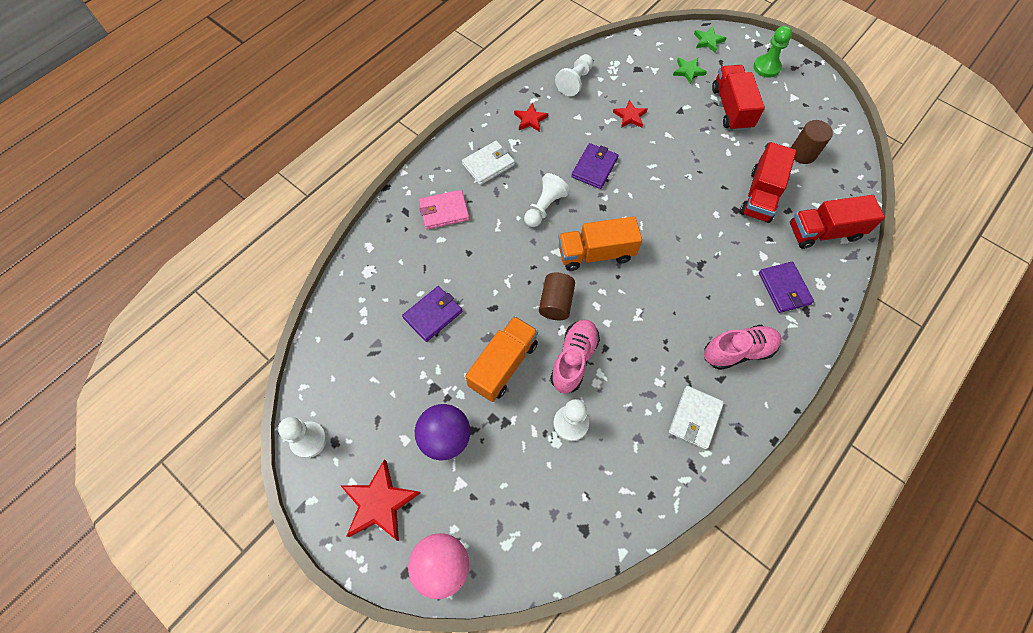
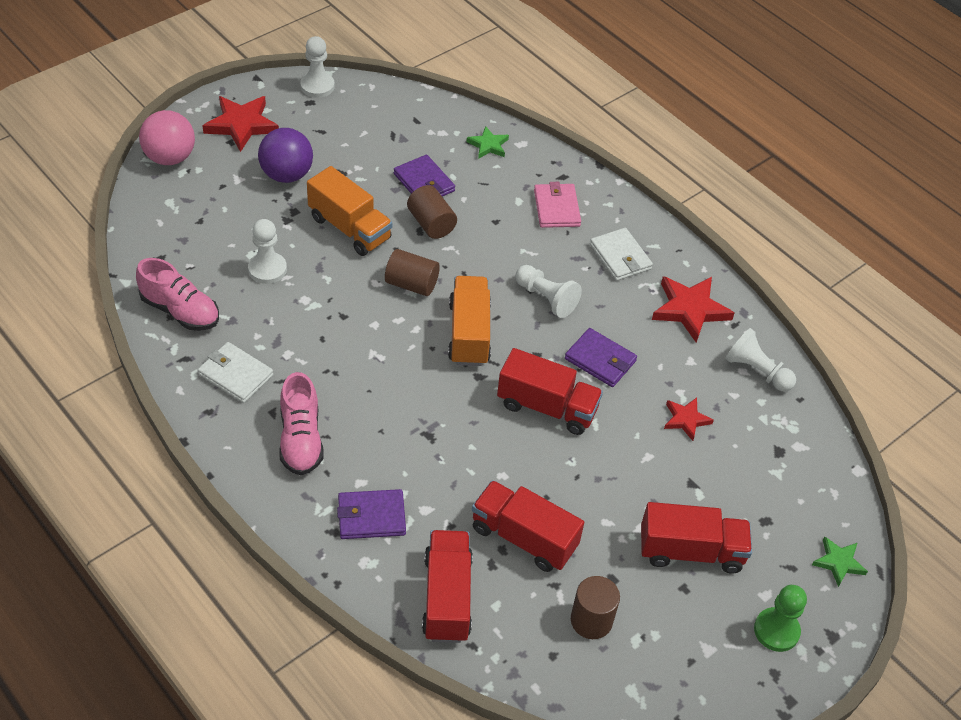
camera: 95 degrees right, 15 degrees down
(483, 300) = (431, 224): none -> brown cylinder
(530, 119) = (690, 310): red star -> red star, size x1.73
(574, 359) = (337, 286): pink shoe -> pink shoe (180, 311)
(648, 195) = (547, 407): none -> red truck
(688, 71) = (771, 516): green star -> green star (488, 145)

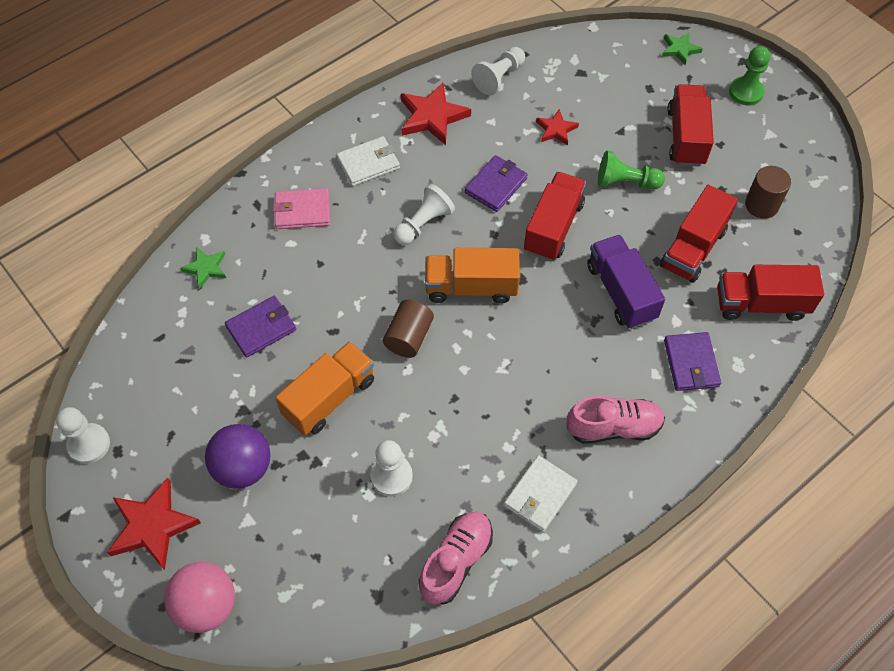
camera: 85 degrees left, 10 degrees up
(431, 224) = (323, 321): brown cylinder -> none
(463, 461) = (621, 292): none -> purple truck
(615, 480) = (625, 182): none -> green pawn

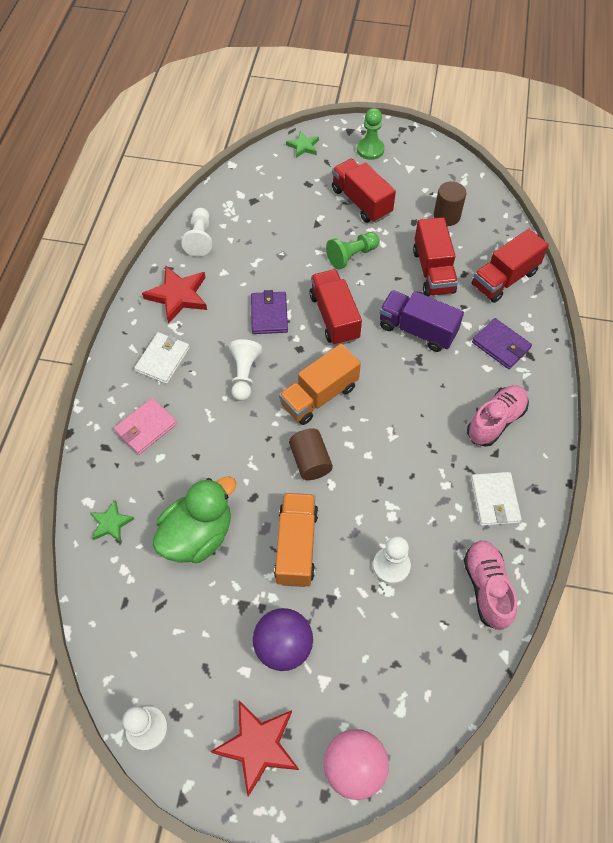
camera: 40 degrees left, 0 degrees up
(261, 328) = (198, 535): purple wallet -> green duck
(556, 129) = (273, 250): red star -> none

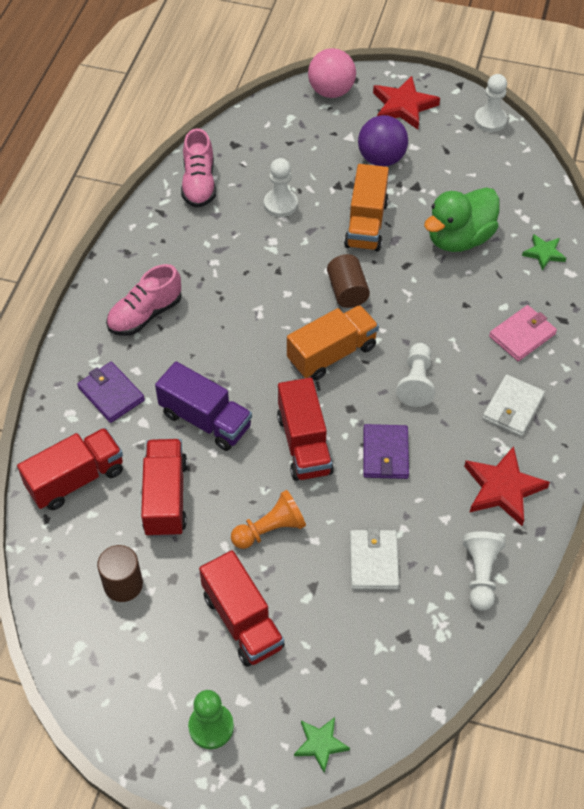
camera: 175 degrees left, 5 degrees down
(351, 256) = (270, 529): green pawn -> orange pawn
(494, 500) = (170, 246): white wallet -> white wallet (373, 561)

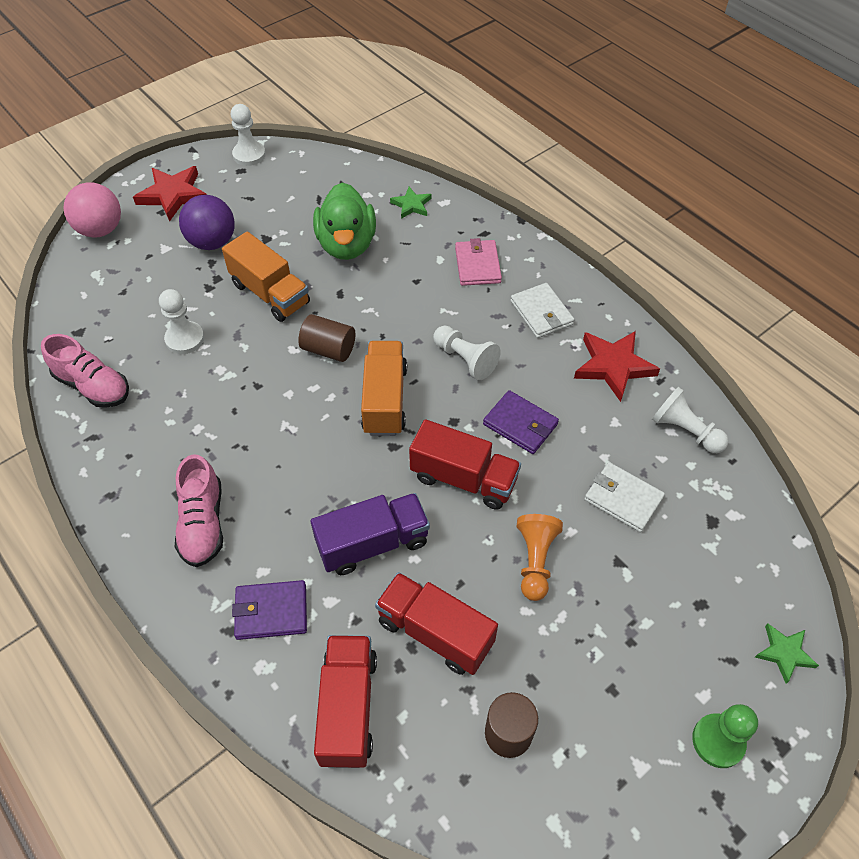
camera: 55 degrees left, 0 degrees up
(242, 621) = (619, 644): red truck -> none

